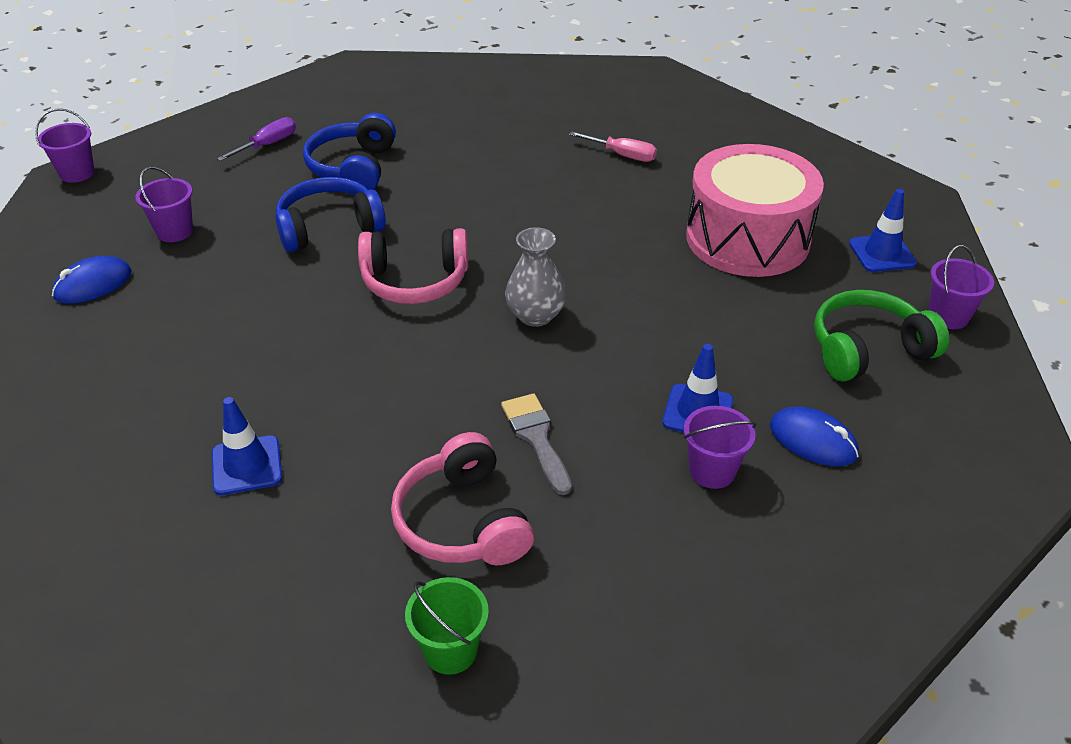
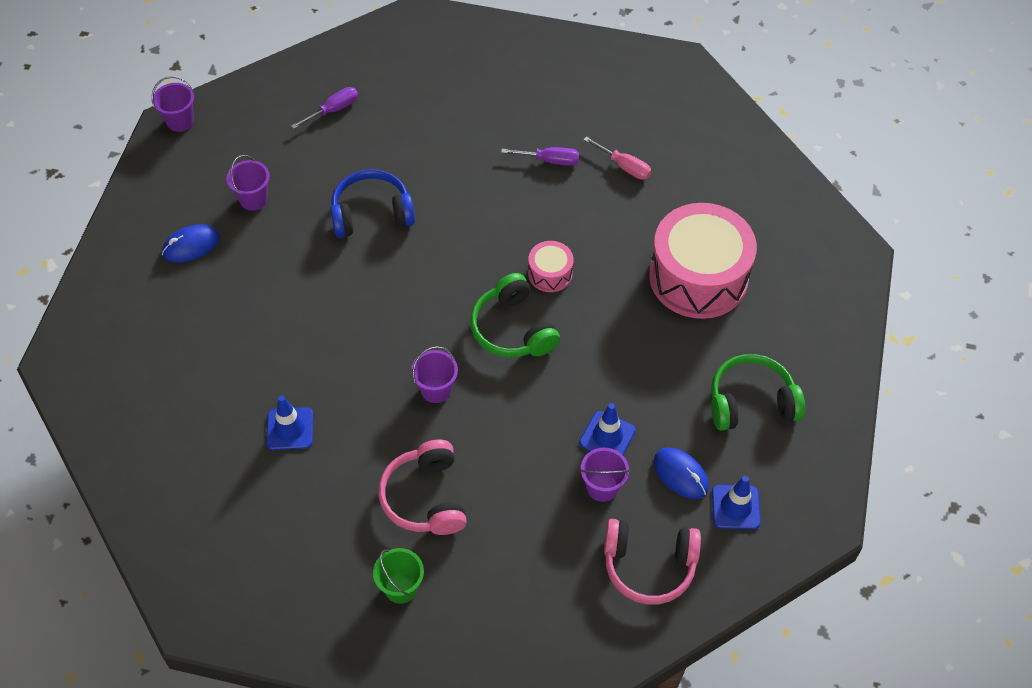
camera: 10 degrees right, 15 degrees up
(353, 168) = (400, 148): blue headphones -> none
(415, 281) = (429, 280): pink headphones -> pink headphones (649, 566)
(534, 159) = (549, 160): none -> purple screwdriver
(535, 315) = (512, 329): grey vase -> green headphones
(536, 437) = (488, 439): grey brush -> none
(566, 257) = (550, 273): none -> pink drum
(882, 253) = (800, 310): blue traffic cone -> blue traffic cone (735, 507)
(948, 316) = (825, 381): purple bucket -> purple bucket (436, 389)

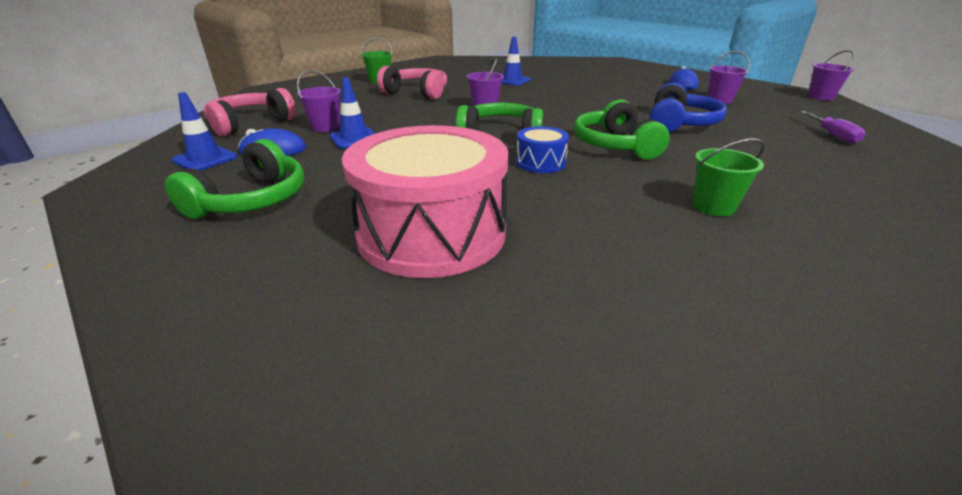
camera: 125 degrees right, 25 degrees down
(472, 241) = (615, 145): none -> green headphones
(549, 160) = (713, 206): purple screwdriver -> green bucket
(550, 273) = (540, 162): pink drum -> blue drum
(624, 166) = (675, 252): pink screwdriver -> none

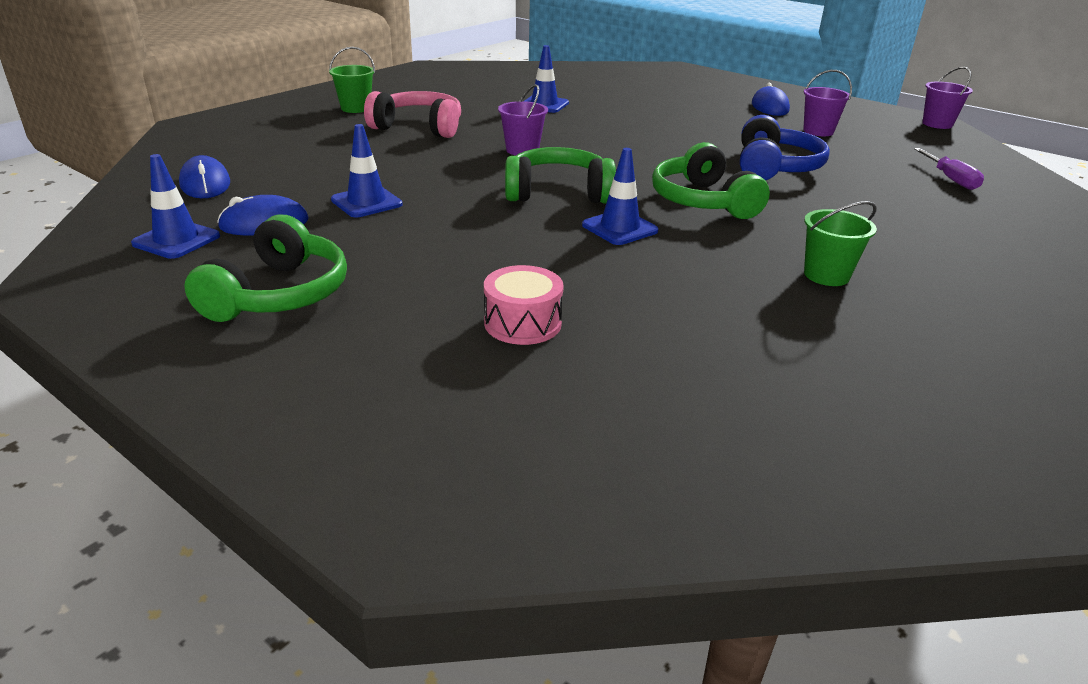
camera: 10 degrees left, 0 degrees up
(250, 124) = (205, 184): pink headphones -> blue mouse
(325, 127) = (316, 186): purple bucket -> none
(432, 233) = (522, 323): pink drum -> pink drum, size x0.45
(540, 162) = (619, 228): blue drum -> blue traffic cone

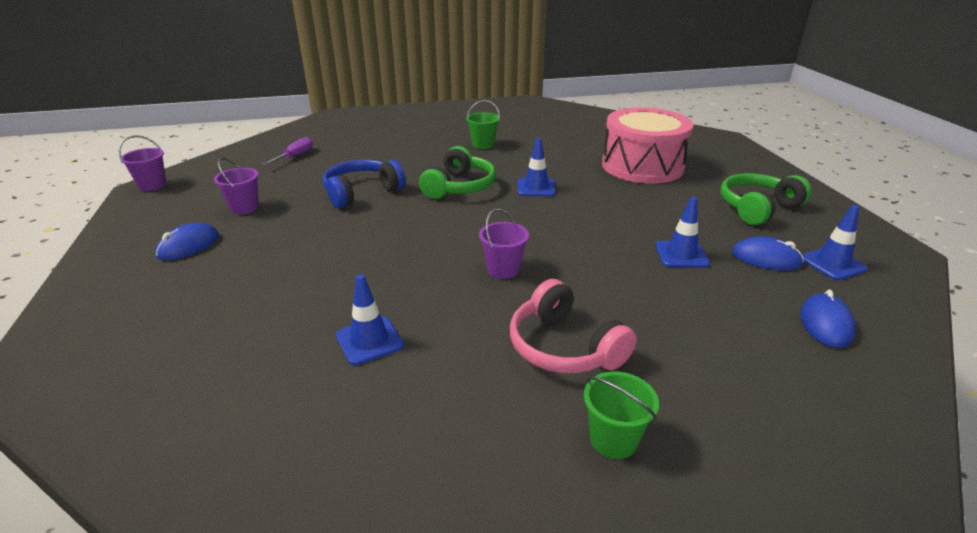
camera: 140 degrees left, 0 degrees up
(522, 323) = (642, 166): pink drum -> pink drum, size x2.22
(558, 193) = (536, 219): green headphones -> none

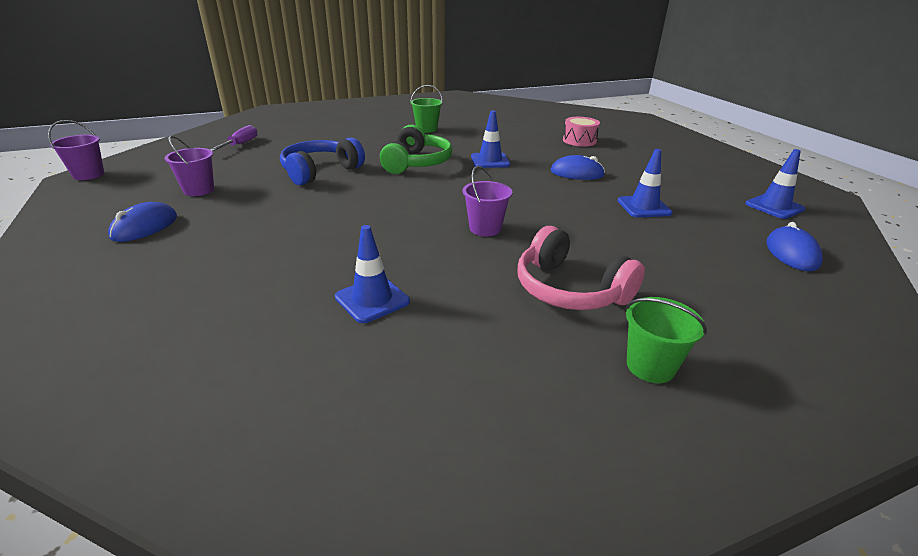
camera: 10 degrees left, 0 degrees up
(642, 166) = (579, 140): pink drum -> pink drum, size x0.45
(757, 208) = (692, 168): green headphones -> none
(766, 258) = (717, 206): blue mouse -> blue mouse (577, 173)

